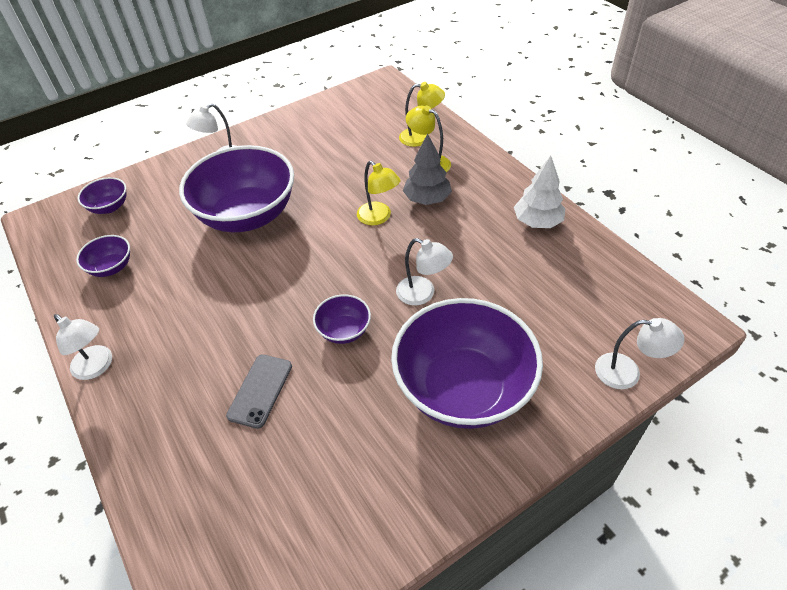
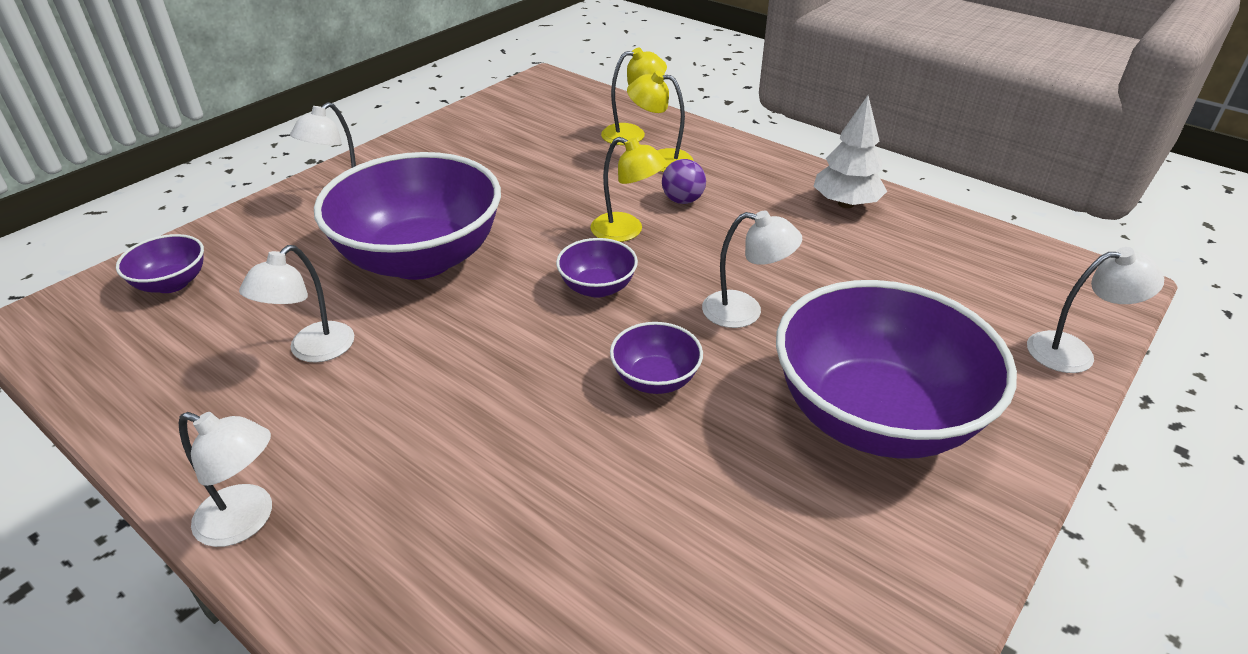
camera: 20 degrees left, 10 degrees down
(111, 267) = (211, 366): purple bowl -> purple bowl (597, 287)
(165, 268) = (312, 350): none -> white lamp
(260, 390) = (564, 489): grey phone -> none
(427, 199) = (682, 200): grey tree -> purple ball

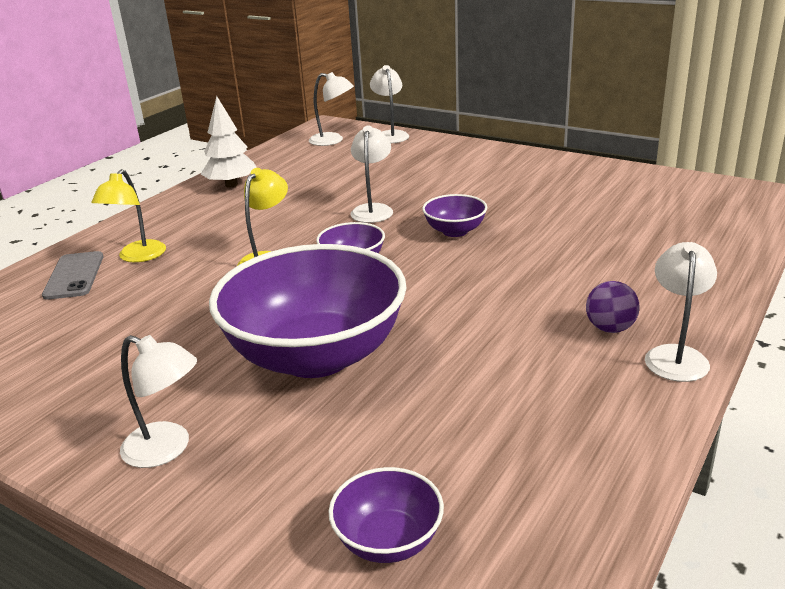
camera: 95 degrees left, 10 degrees down
(312, 350) = (478, 382): white lamp -> white lamp (333, 140)
(632, 134) = (74, 276): yellow lamp -> grey phone
(682, 200) = (217, 241): purple ball -> purple ball (610, 328)
(874, 417) = (462, 174): purple bowl -> none

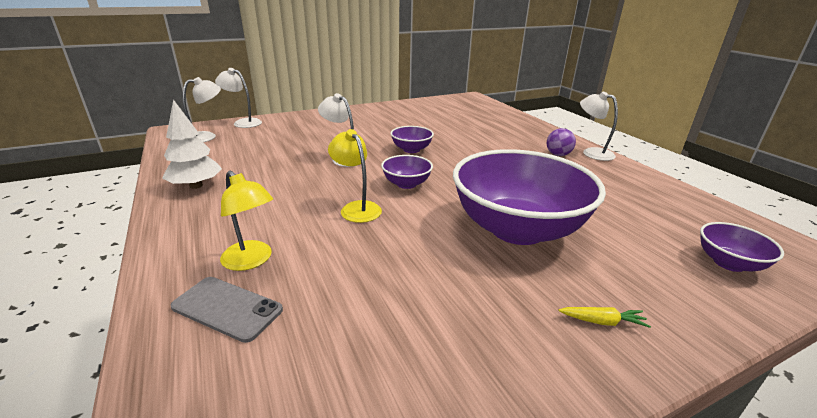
camera: 60 degrees left, 0 degrees up
(167, 449) = (602, 321): white lamp -> yellow carrot

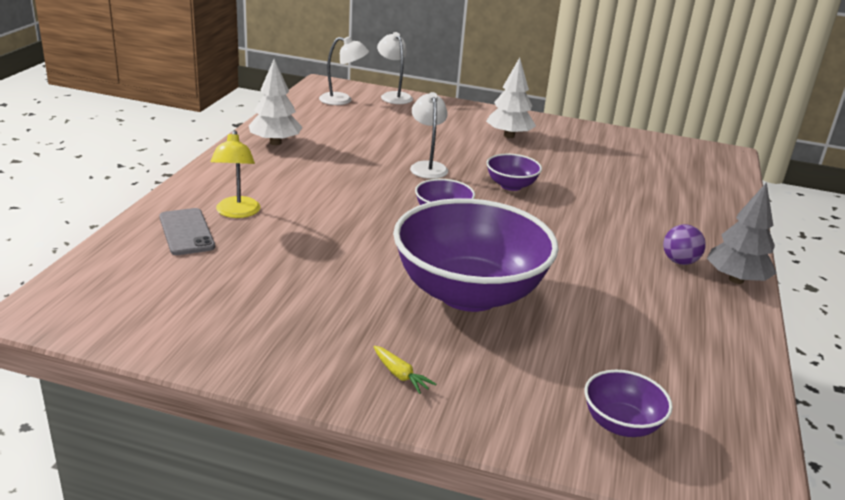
camera: 40 degrees right, 0 degrees up
(356, 208) = (364, 213): yellow lamp -> none
(358, 122) = (509, 136): none -> white tree
(592, 152) = (736, 279): white lamp -> grey tree

